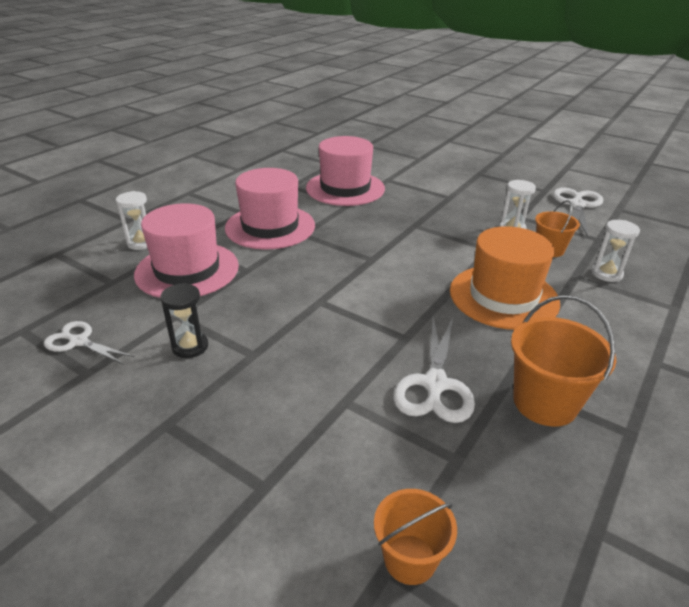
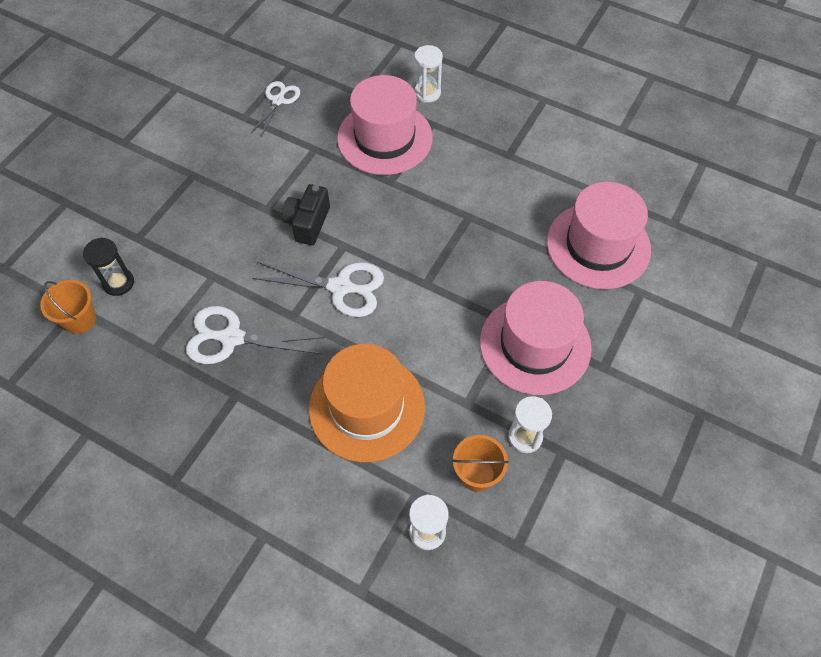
camera: 85 degrees right, 25 degrees up
(190, 346) = (275, 167): black hourglass -> black hourglass (118, 283)
(270, 227) = (480, 185): pink hat -> pink hat (535, 344)
(284, 324) = (308, 223): none -> black camera
(545, 403) = (209, 420): orange bucket -> none
(577, 205) = (622, 541): white scissors -> white scissors (341, 287)

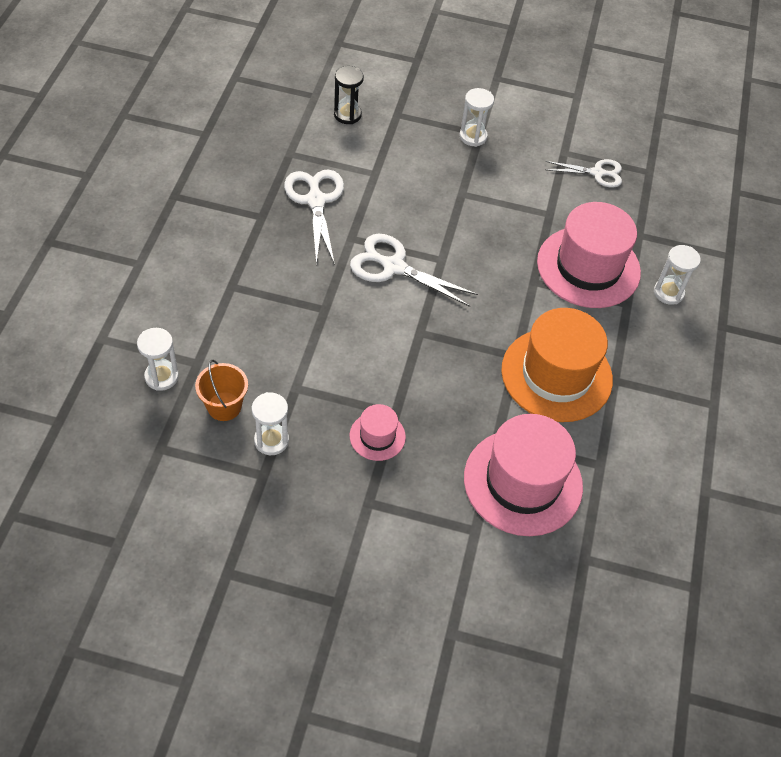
camera: 70 degrees right, 5 degrees down
(80, 320) = (304, 101): orange bucket -> none
(195, 181) = (473, 136): none -> white hourglass
(308, 223) = (457, 227): black camera -> none
(341, 287) = (393, 267): white scissors -> white scissors turned 120 degrees clockwise
(367, 407) = (272, 310): orange hat -> orange hat (556, 374)
(535, 344) = (377, 436): pink hat -> pink hat, size x0.48

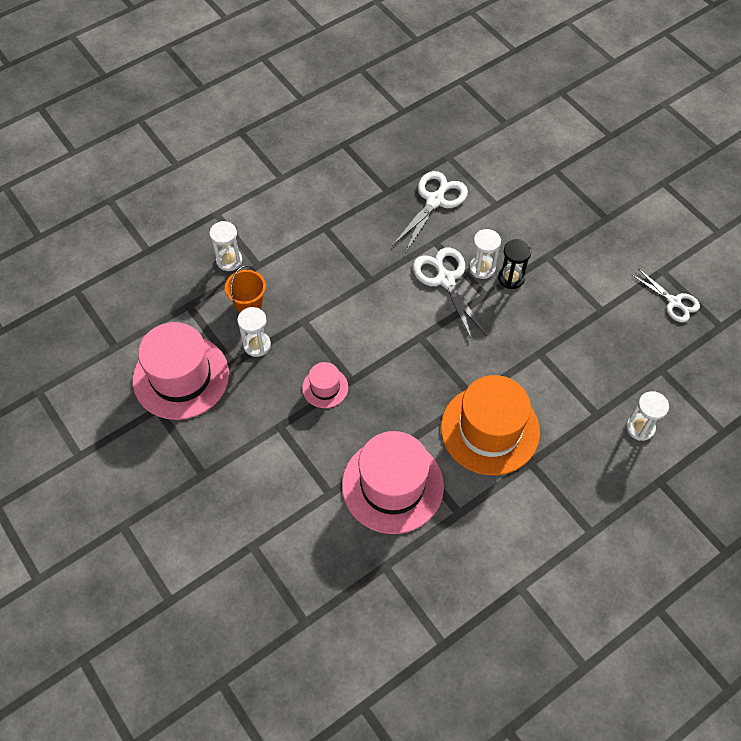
camera: 45 degrees right, 5 degrees up
(347, 115) = (516, 150): black hourglass -> black hourglass (511, 278)
(473, 136) = (598, 218): white hourglass -> white hourglass (482, 268)
(588, 267) = (593, 368): pink hat -> pink hat (181, 377)

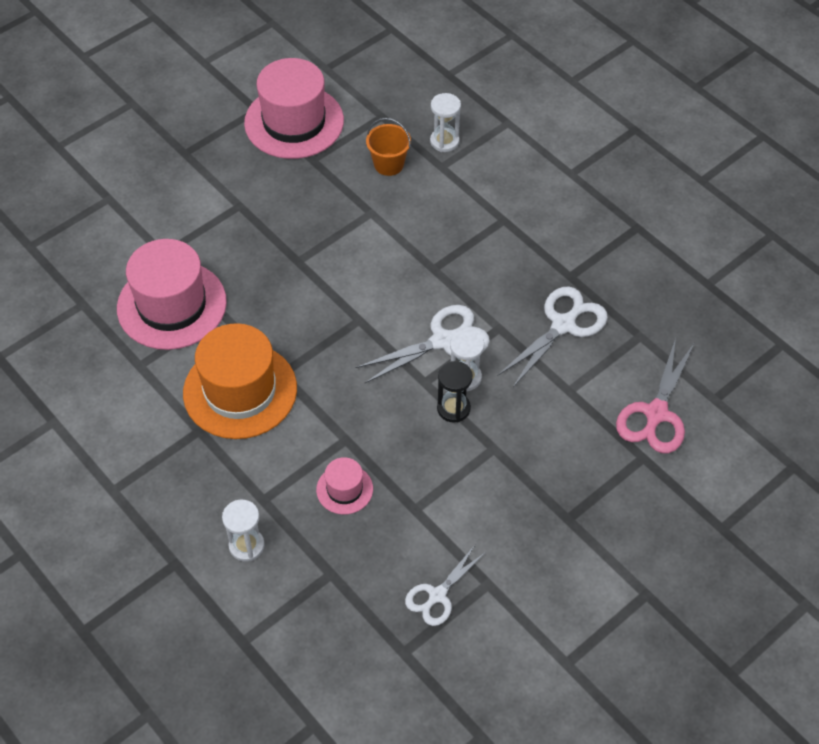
camera: 85 degrees right, 5 degrees down
(257, 345) = (336, 177): white hourglass -> none
(325, 387) = (287, 239): pink hat -> pink hat (344, 489)
(435, 201) = (563, 325): white scissors -> white scissors turned 75 degrees counterclockwise
(518, 157) = (656, 414): none -> pink scissors

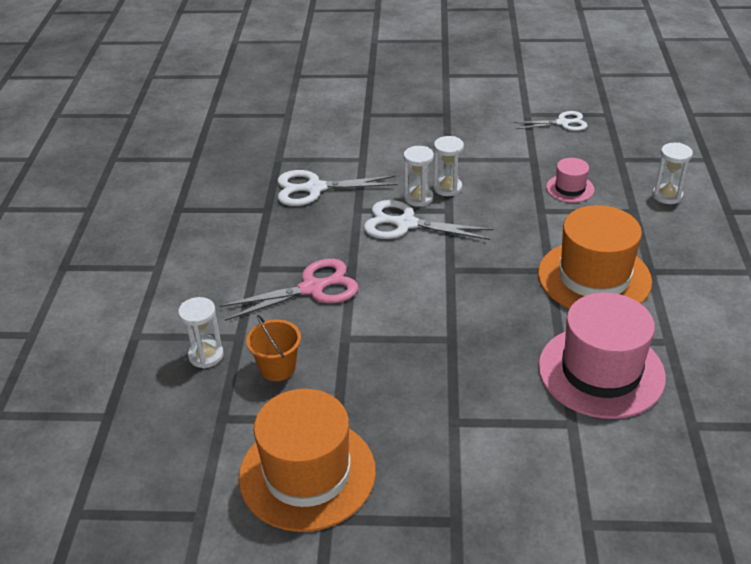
camera: 135 degrees left, 15 degrees down
(294, 122) = (307, 473): pink hat -> orange hat
(453, 408) = (447, 188): black hourglass -> white hourglass
(656, 414) = (330, 125): pink scissors -> pink scissors (312, 288)

